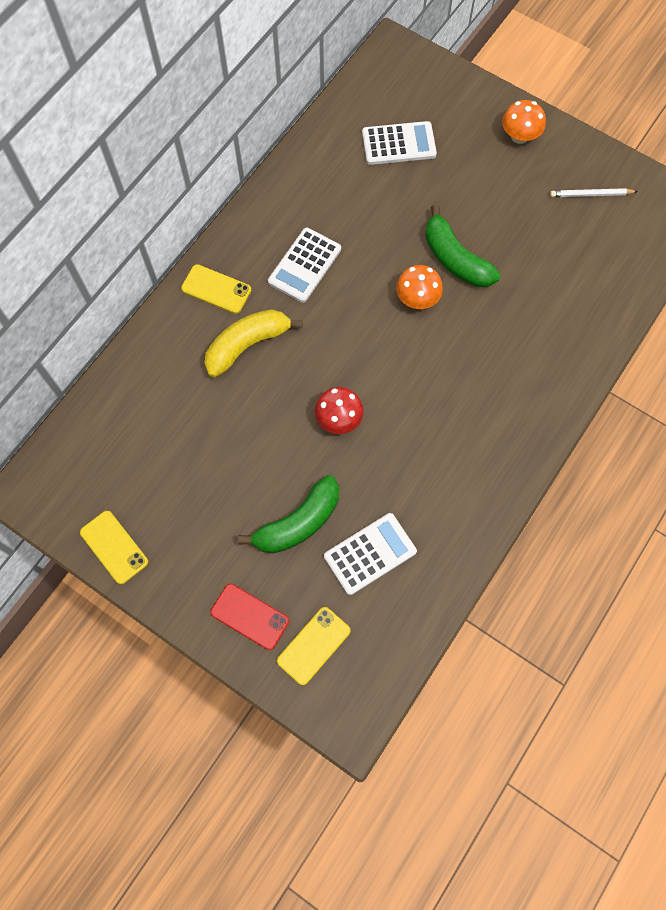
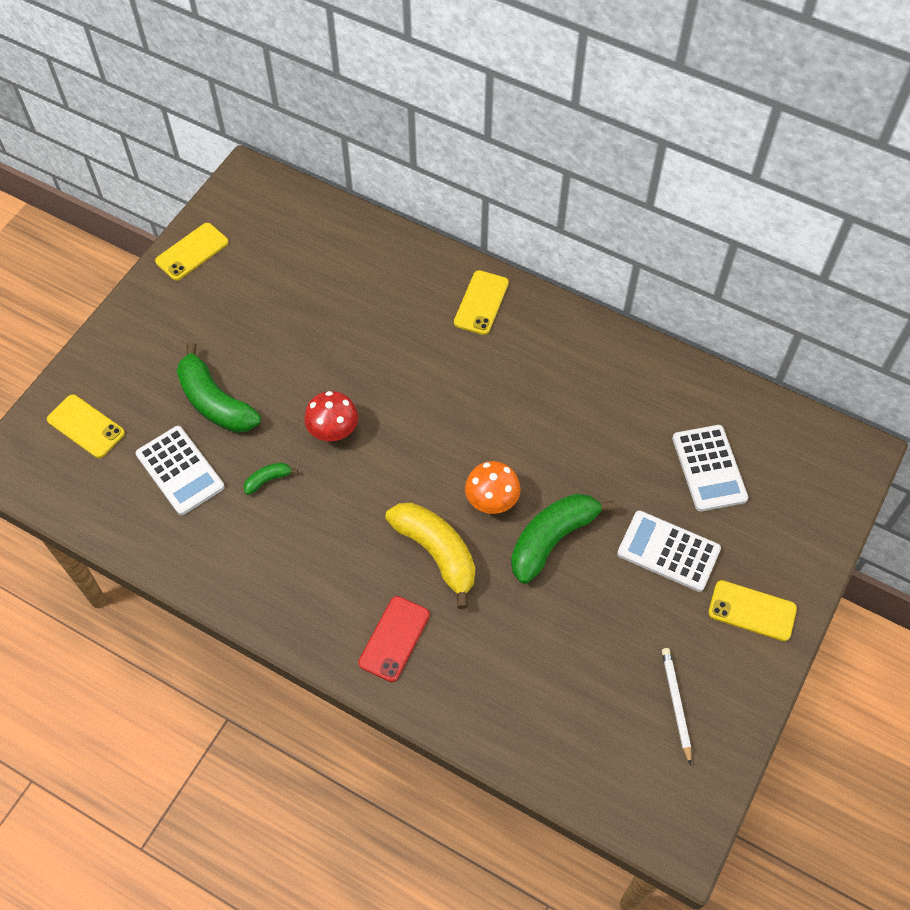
camera: 85 degrees right, 10 degrees down
(247, 345) = (416, 338): yellow banana -> yellow banana (436, 553)
(249, 616) = (118, 369): red phone -> red phone (394, 639)
(304, 265) = (522, 382): white calculator -> white calculator (668, 551)
(385, 476) = (268, 480): none -> green banana
(519, 136) = (752, 611): orange mushroom -> yellow phone

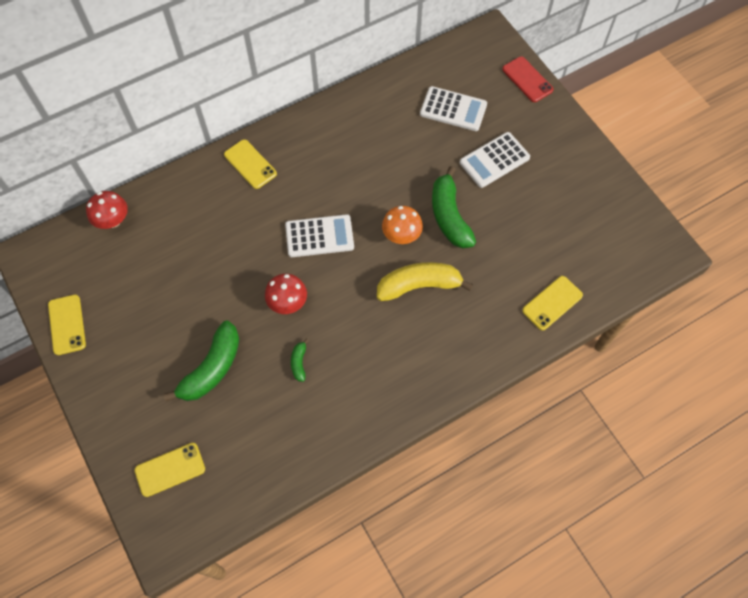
camera: 60 degrees left, 5 degrees up
(180, 471) = (253, 418): white calculator -> white calculator (319, 236)
(215, 402) = (212, 368): green banana -> green banana turned 45 degrees counterclockwise
(330, 221) = (113, 220): none -> red mushroom
(394, 639) = (464, 341): red phone -> red phone (527, 79)
(676, 704) = (591, 210): white pencil -> none
(752, 611) = (556, 140): yellow phone -> yellow phone (552, 303)

